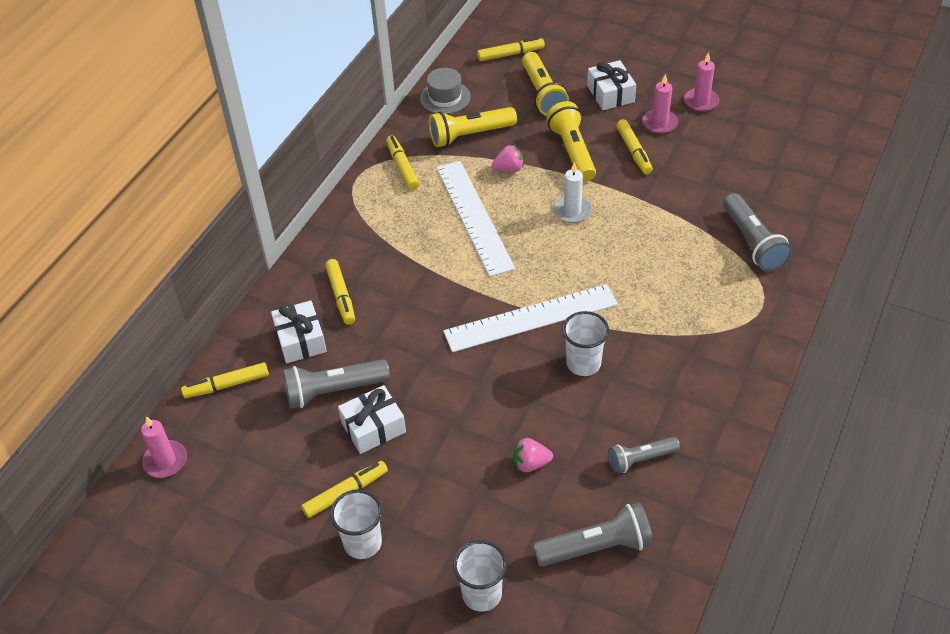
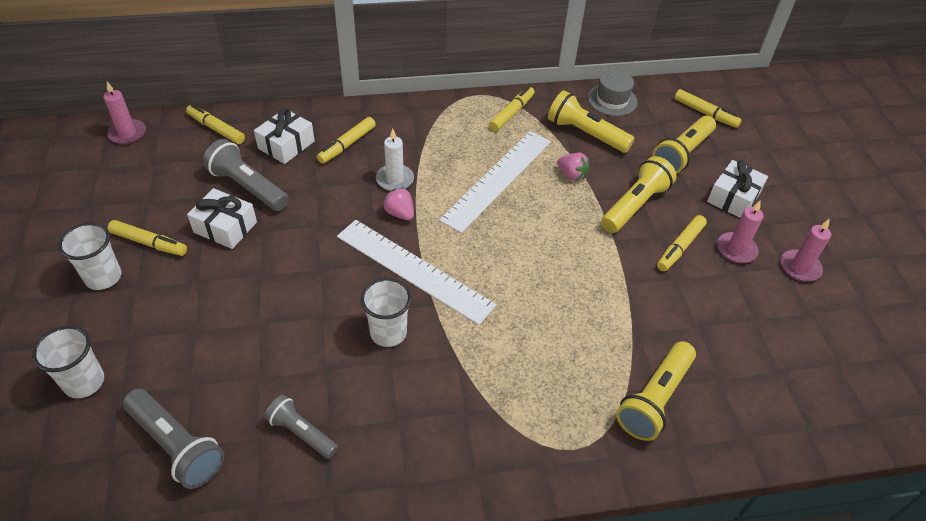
camera: 50 degrees right, 0 degrees up
(531, 463) = (247, 349): pink strawberry -> pink strawberry (400, 213)
(572, 211) = (563, 239): white candle -> white candle (395, 179)
(752, 242) = (655, 399): grey flashlight -> yellow flashlight

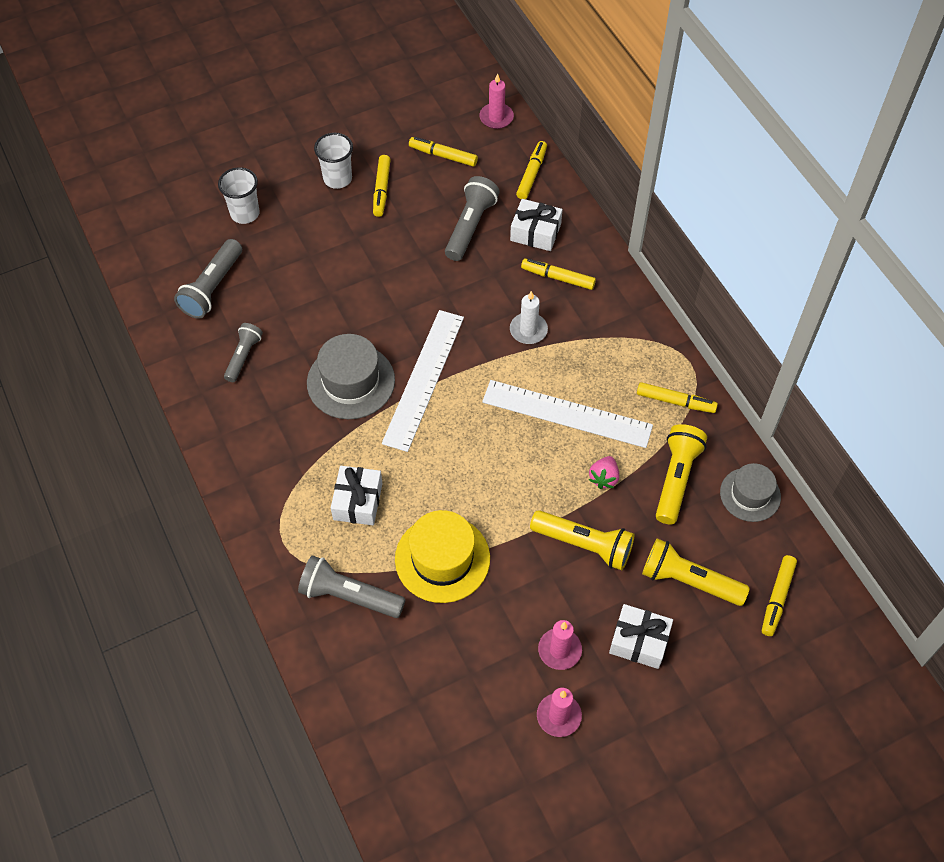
camera: 75 degrees right, 10 degrees up
(225, 227) = (418, 230): white gift -> white gift (358, 501)
(388, 333) = (351, 381): white cup -> grey hat
(400, 213) = (486, 348): pink strawberry -> none
(627, 309) = (442, 558): none -> yellow hat
(655, 399) = (349, 596): yellow flashlight -> grey flashlight
(680, 247) = (540, 595): yellow marker -> yellow marker (443, 156)

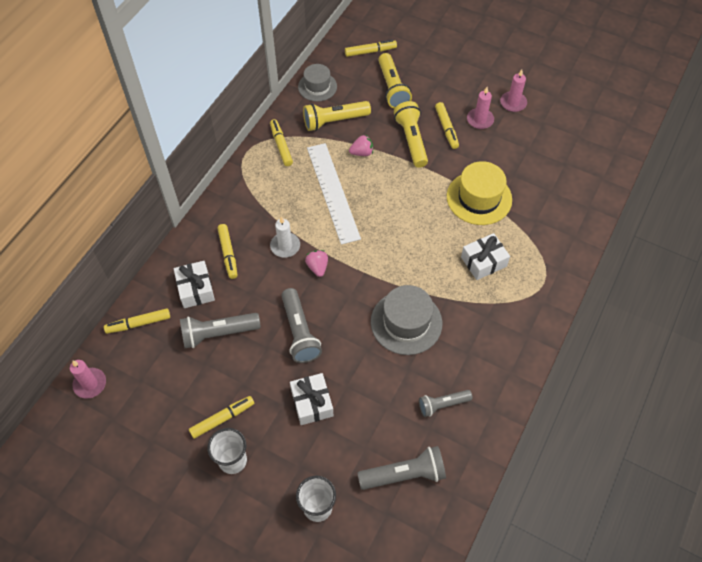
camera: 125 degrees left, 0 degrees up
(349, 596) = (541, 227): grey flashlight -> grey flashlight (299, 332)
(424, 379) = (369, 281): white ruler -> none
(443, 156) = (157, 397): yellow marker -> yellow marker (446, 128)
(479, 344) = (317, 267): none -> pink strawberry
(639, 641) = (444, 92): white gift -> white gift (312, 403)

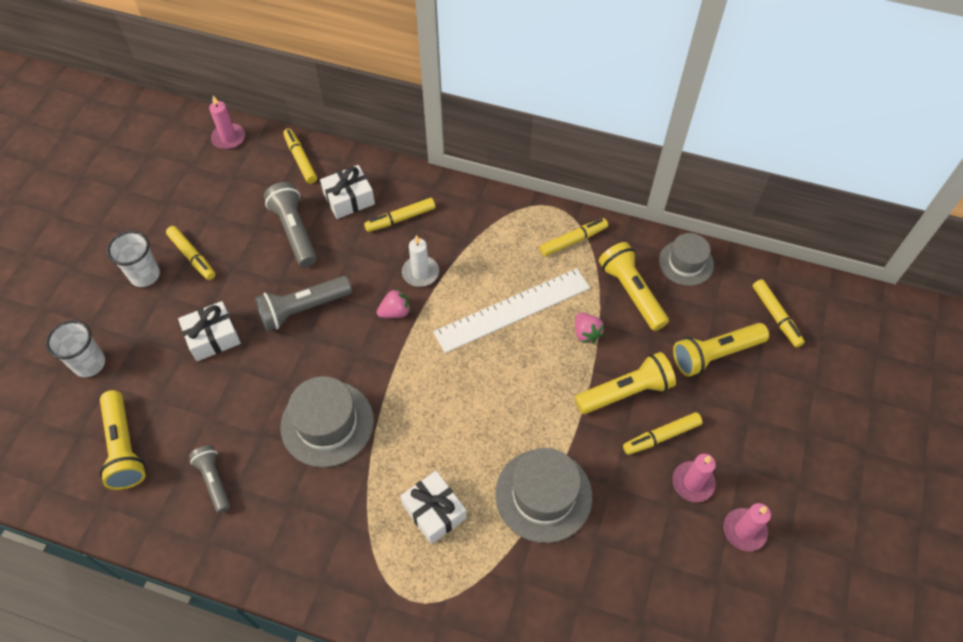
camera: 80 degrees right, 0 degrees up
(404, 474) = (124, 447): grey flashlight -> yellow flashlight
(479, 198) = (543, 495): yellow hat -> grey hat

